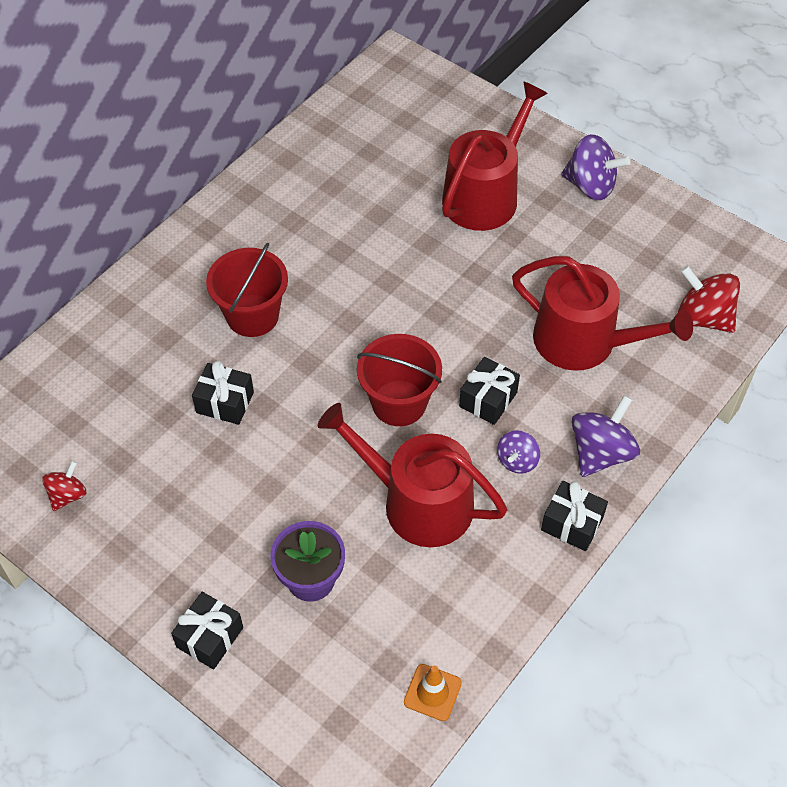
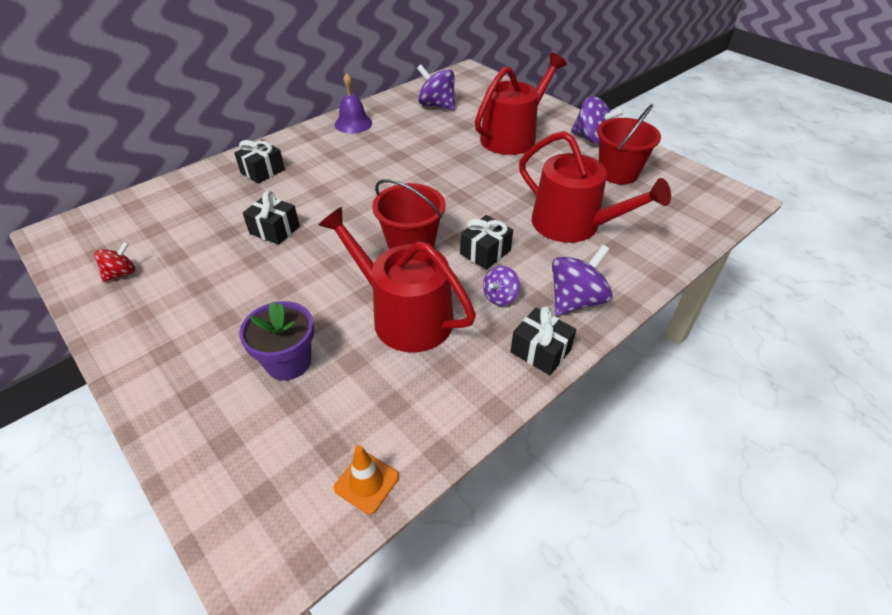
camera: 10 degrees right, 10 degrees down
(210, 637) = (176, 396): black gift -> black gift (262, 171)
(252, 315) = (319, 183): red bucket -> red bucket (618, 173)
(260, 197) = (353, 123): none -> purple bell
(367, 143) = (437, 105): none -> purple spinning top
(703, 317) = (675, 220): red spinning top -> none

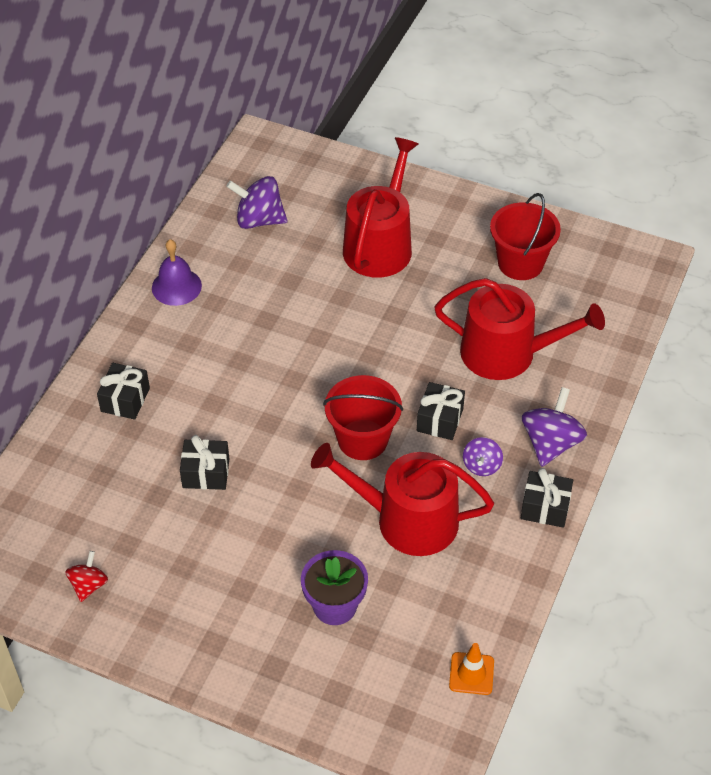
camera: 25 degrees left, 5 degrees up
(592, 139) = (470, 219): purple spinning top -> none

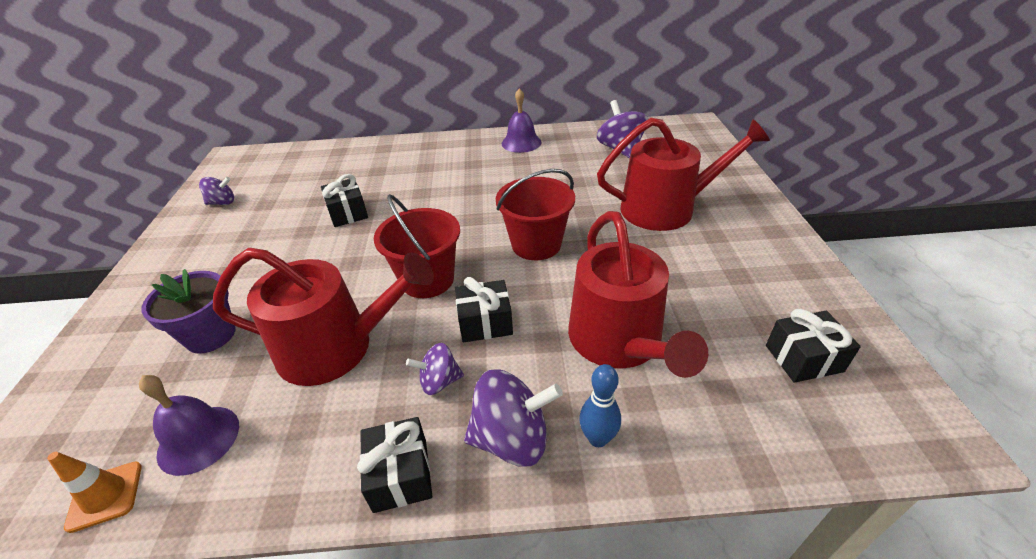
camera: 65 degrees right, 10 degrees down
(89, 585) = (222, 203): red spinning top -> purple spinning top
(125, 400) = (402, 160): black gift -> black gift (803, 358)
(407, 520) = (336, 347): red watering can -> red watering can turned 105 degrees clockwise
(451, 617) = (198, 439): none -> purple bell
(520, 263) = (757, 304): red bucket -> red bucket (536, 244)
(574, 402) = (597, 438): none -> blue bowling pin

